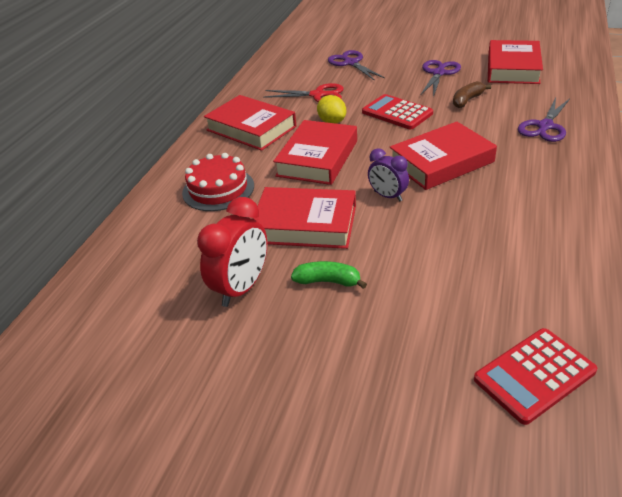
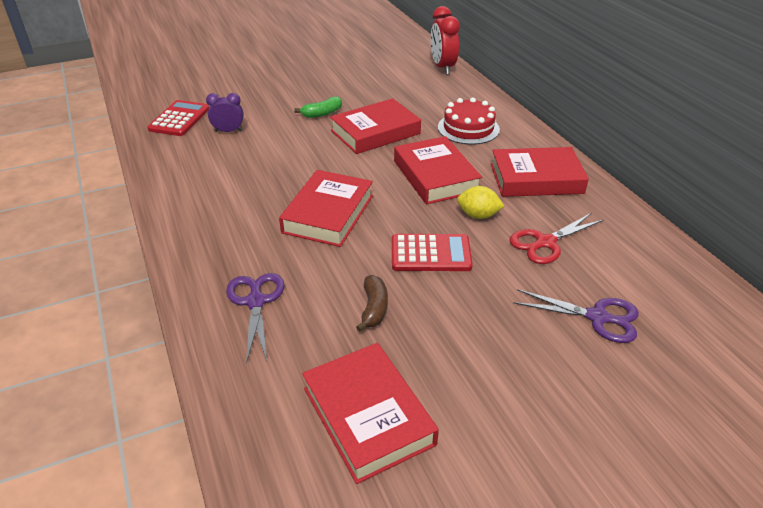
camera: 135 degrees right, 0 degrees up
(242, 288) = (365, 95): red clock -> red clock (442, 67)
(387, 196) = (342, 169): purple clock -> purple clock (228, 131)
(439, 73) = (459, 349): purple scissors -> none

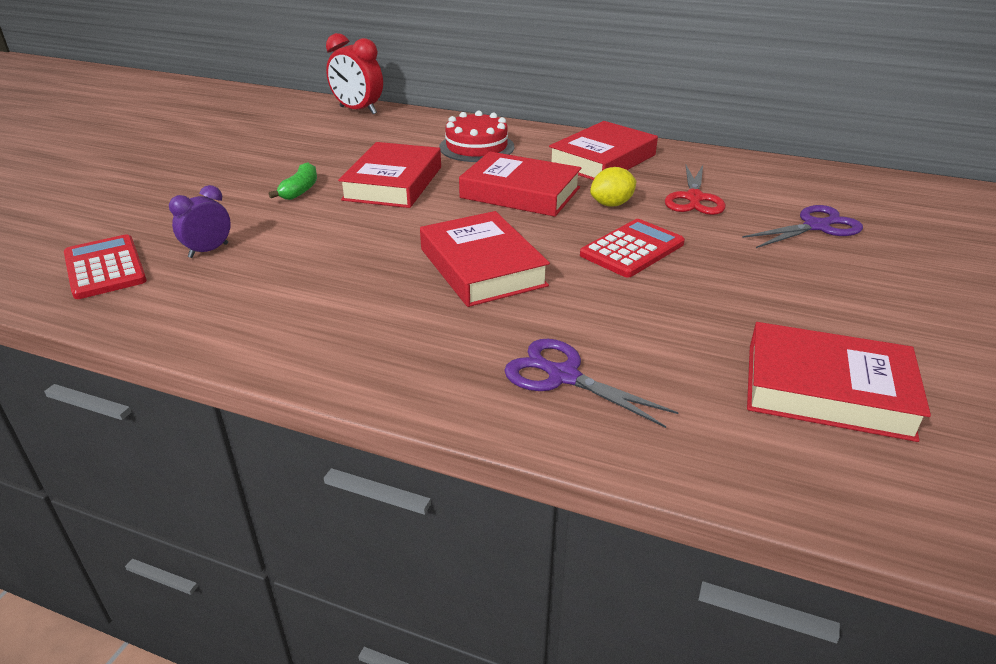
camera: 45 degrees left, 5 degrees down
(374, 308) = (672, 314): brown banana -> none

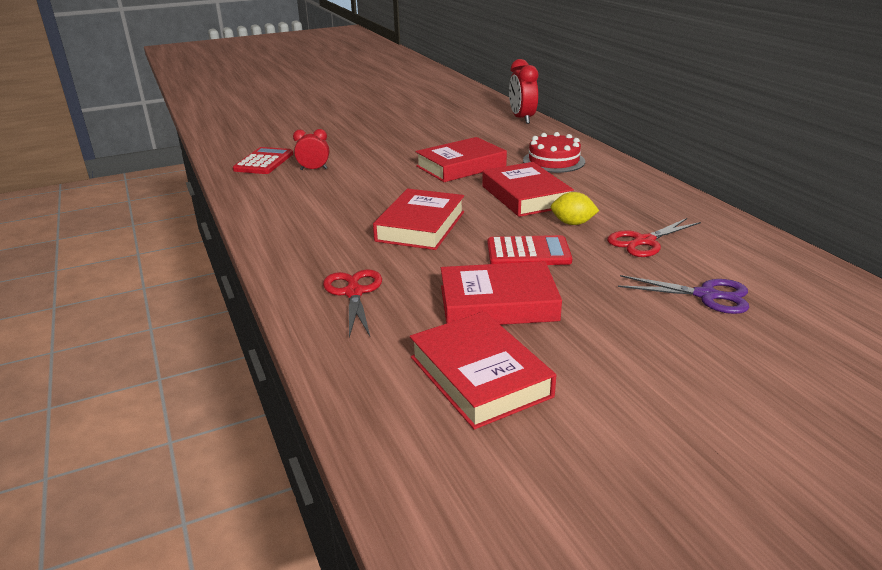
camera: 45 degrees right, 5 degrees down
(208, 250) = (314, 169): purple clock -> red clock
(300, 190) = (406, 154): green banana -> none
(563, 376) = (354, 293): purple scissors -> red scissors
(602, 160) = (627, 195): red book -> red book (498, 303)

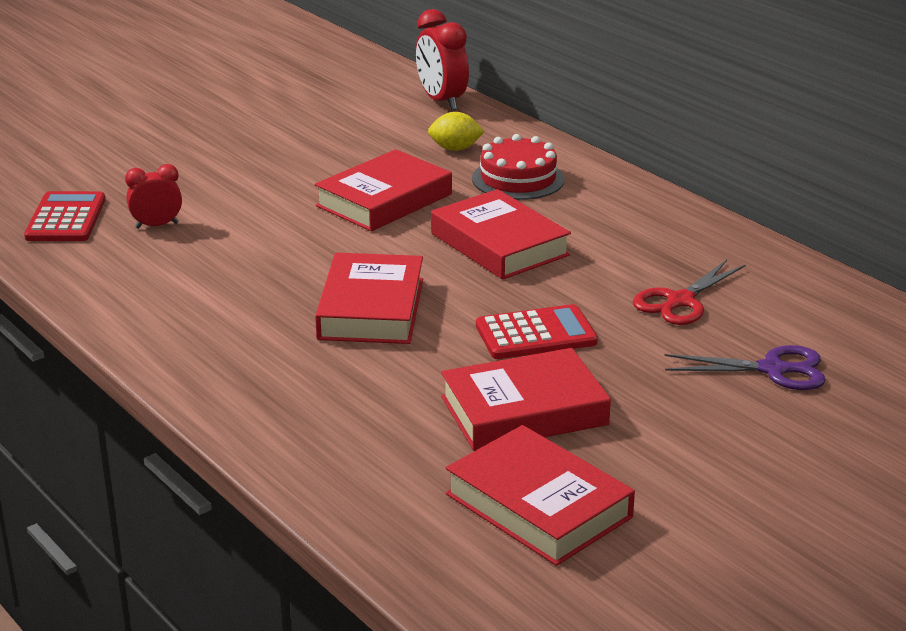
camera: 15 degrees left, 0 degrees up
(354, 293) = (329, 419): red scissors -> none
(572, 223) = (579, 283): yellow lemon -> yellow lemon (455, 149)

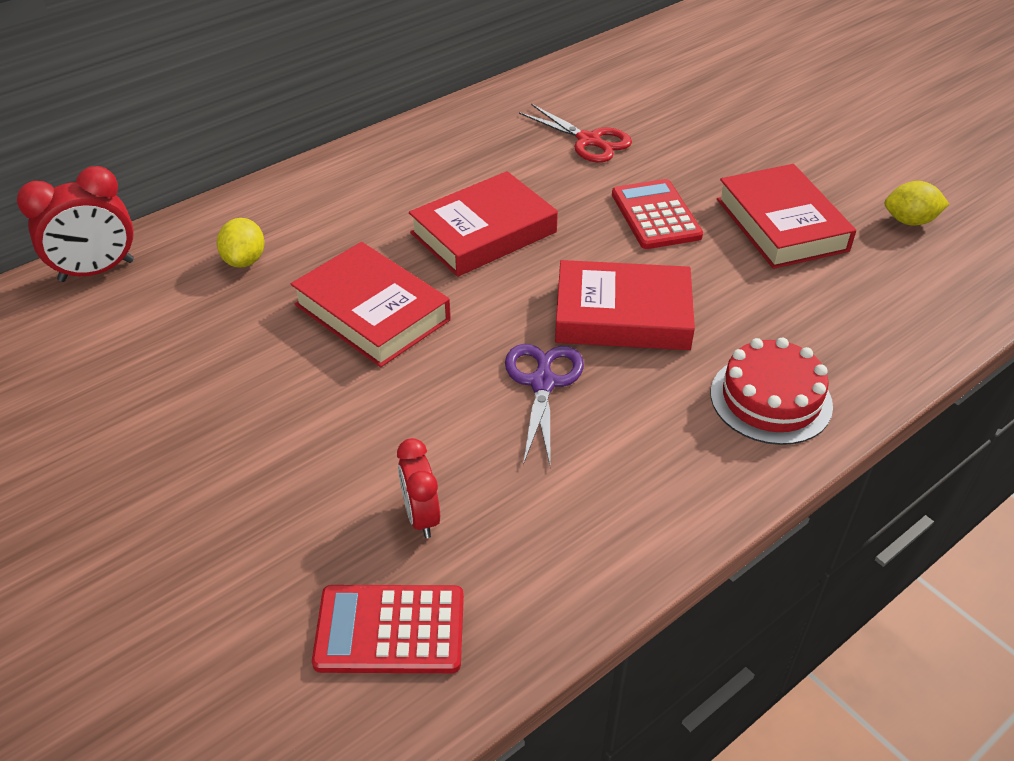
camera: 90 degrees left, 15 degrees up
(518, 179) = (334, 218): red cake -> red cake (771, 399)
(538, 505) = (909, 221): red book -> yellow lemon
(773, 370) = (689, 109): purple scissors -> purple scissors (543, 383)

